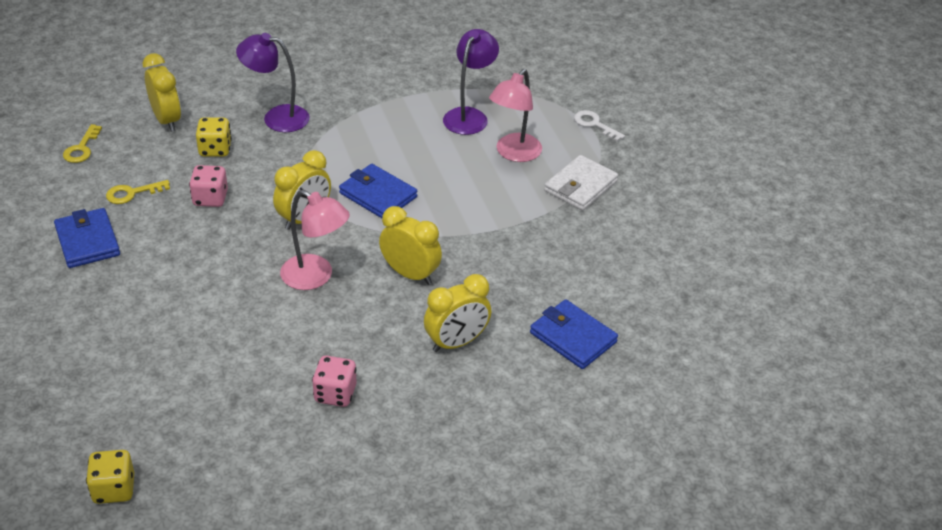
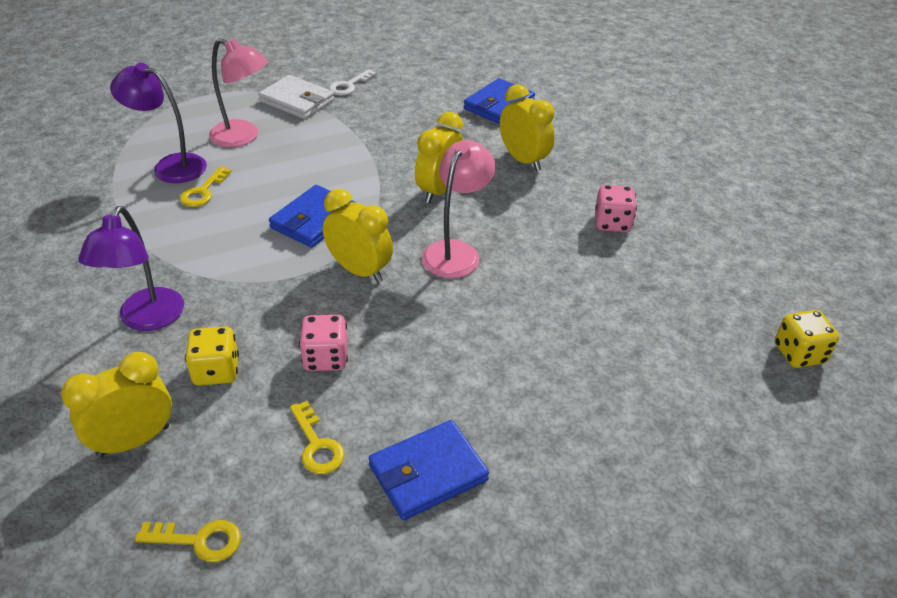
camera: 95 degrees left, 0 degrees up
(429, 135) = (203, 191): none -> yellow key
(594, 124) = (198, 93): white key -> white key (349, 86)

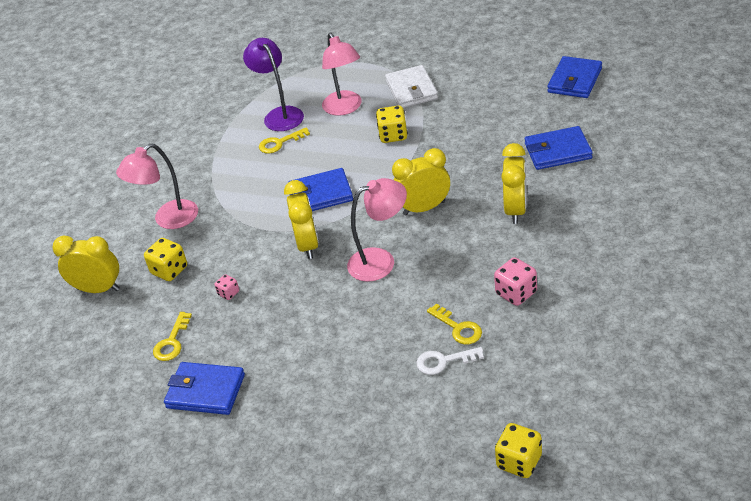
camera: 50 degrees right, 0 degrees up
(147, 319) = (168, 220): purple lamp -> pink lamp
(199, 540) = (75, 358): yellow key -> yellow key (458, 328)
(325, 358) = (228, 293): pink dice -> pink dice, size x0.57
(327, 143) = (393, 135): none -> yellow dice
(349, 86) = (463, 89): white key -> white key (443, 361)
(443, 51) = (575, 80): none -> blue wallet

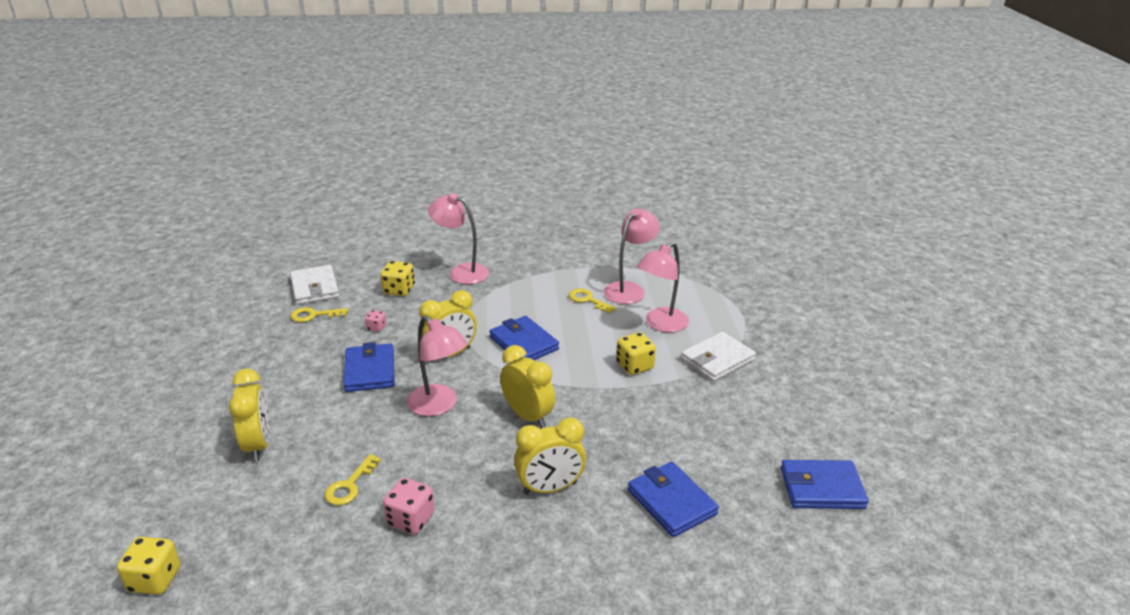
camera: 60 degrees right, 10 degrees down
(98, 289) = (370, 264): yellow clock -> yellow clock (258, 445)
(115, 339) = (315, 288): none -> white wallet
(205, 391) = (257, 348): blue wallet -> blue wallet (370, 371)
(280, 114) = (629, 289): purple lamp -> pink lamp
(443, 361) = (300, 486): white key -> none

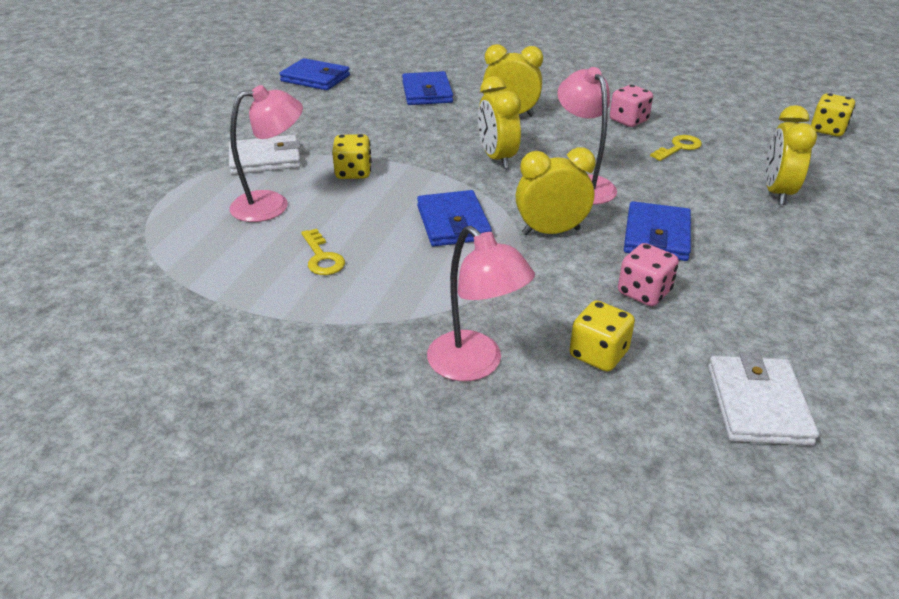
camera: 155 degrees left, 5 degrees up
(314, 315) = (747, 340): yellow key -> none
(376, 327) = (644, 293): pink dice -> pink dice, size x1.77
(629, 289) = (249, 259): pink lamp -> none

